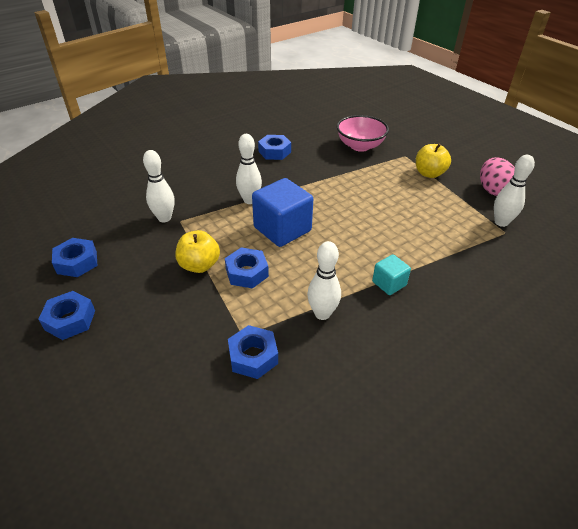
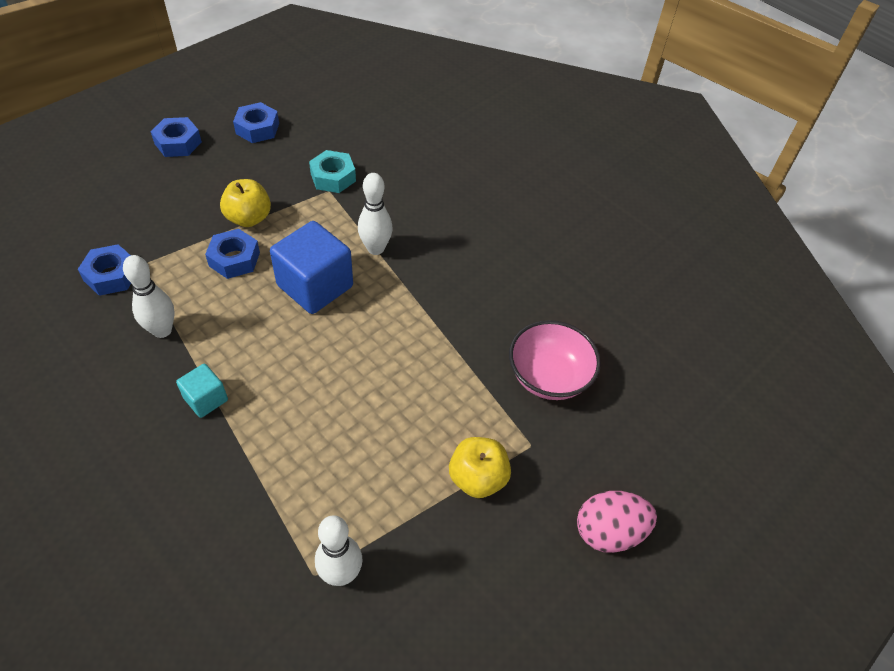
camera: 80 degrees right, 10 degrees up
(164, 218) = (333, 177): white bowling pin -> turquoise nut
(274, 152) = (504, 265): blue nut -> none
(492, 190) = (438, 580): pink egg -> pink egg (609, 532)

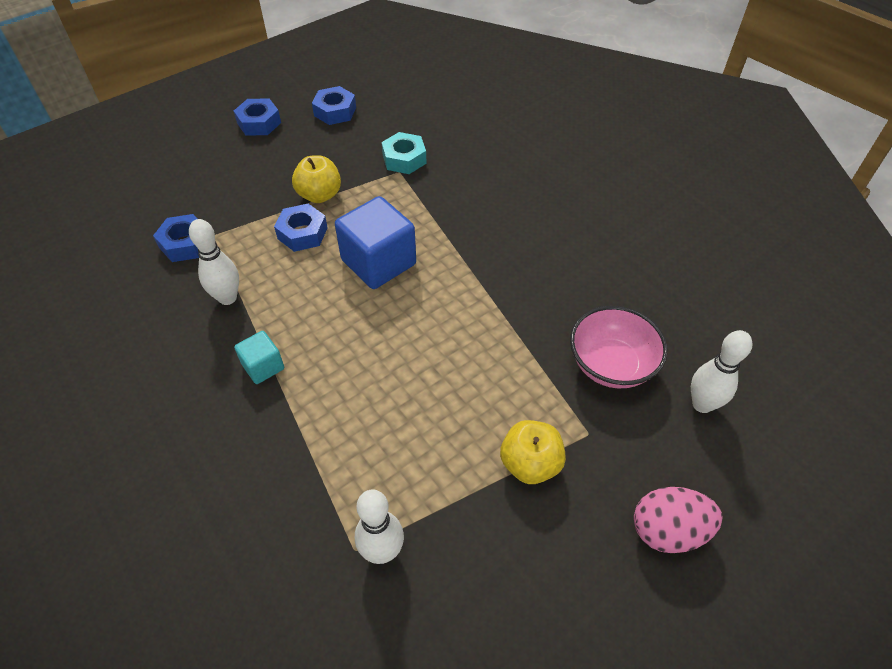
camera: 10 degrees right, 0 degrees up
(375, 249) = (441, 229): white bowling pin -> white bowling pin (702, 404)

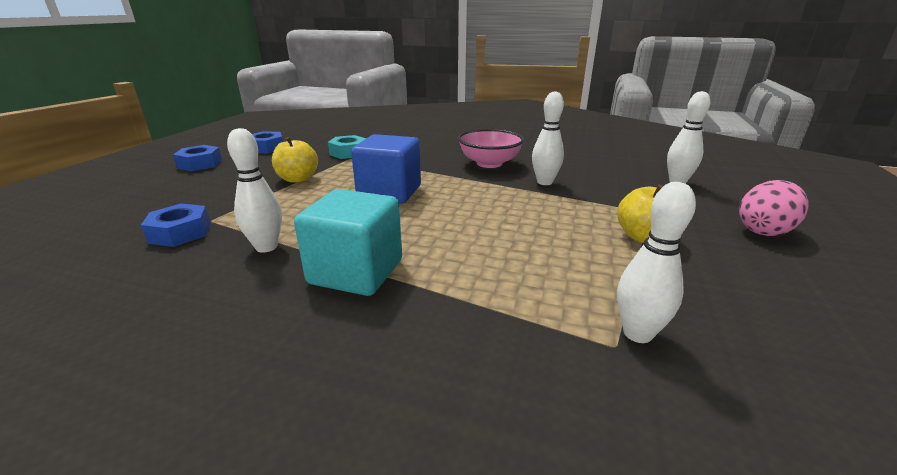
camera: 35 degrees left, 25 degrees down
(263, 366) = (356, 272): turquoise cube -> turquoise cube, size x1.91
(302, 233) = (304, 197): blue nut -> none
(546, 323) = (544, 182): none -> white bowling pin
(611, 365) = (608, 185): pink bowl -> pink bowl (489, 163)

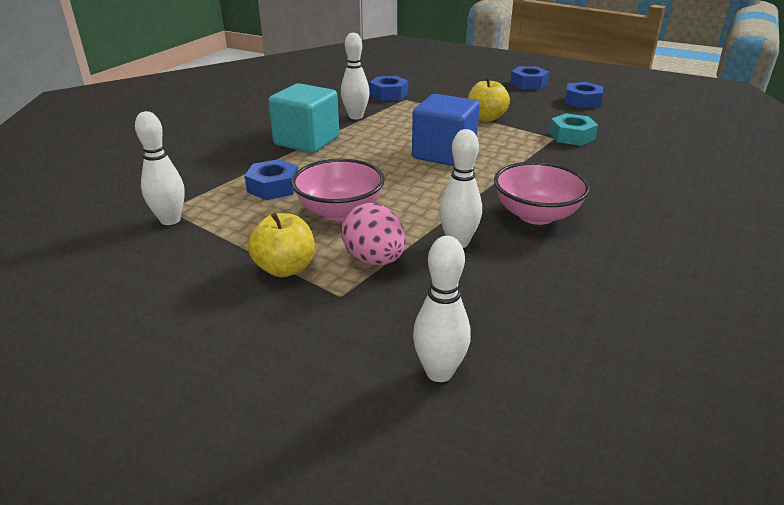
camera: 100 degrees right, 5 degrees up
(503, 272) = (273, 187): none -> blue nut
(531, 226) = (339, 211): none -> pink bowl
(764, 231) = (246, 373): pink egg -> pink egg (374, 260)

